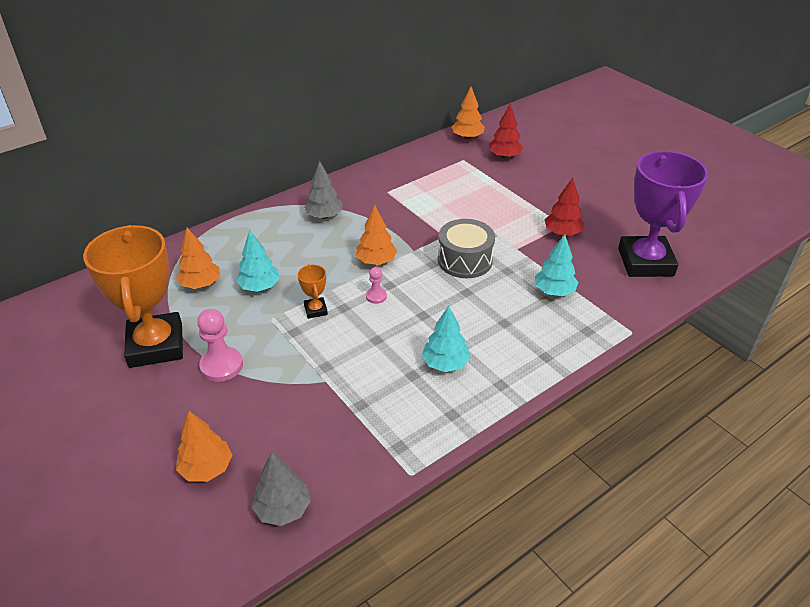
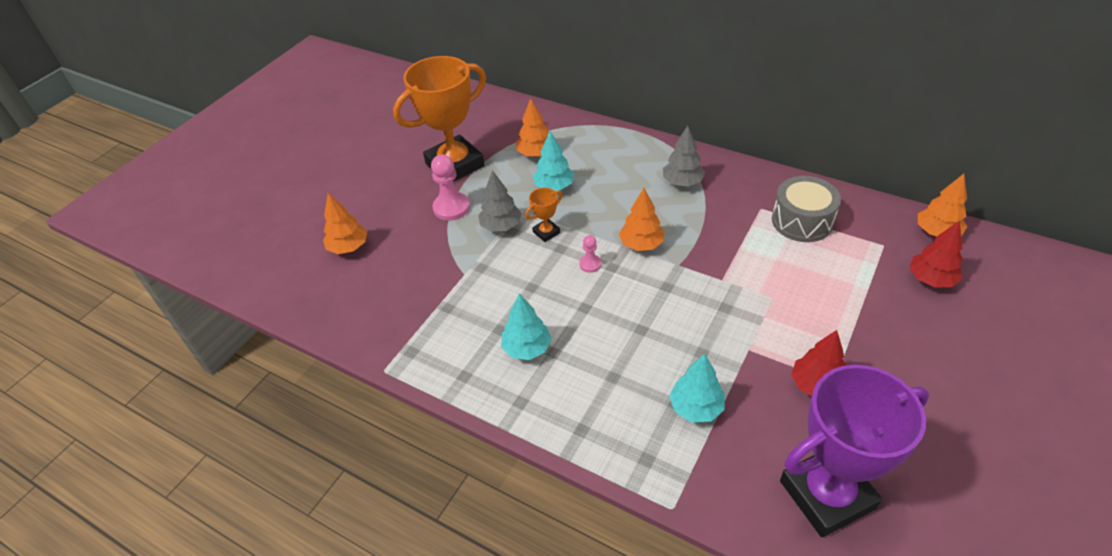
camera: 70 degrees right, 5 degrees up
(283, 509) = (325, 305): grey tree -> grey tree (501, 226)
(465, 260) = (693, 311): grey drum -> grey drum (802, 221)

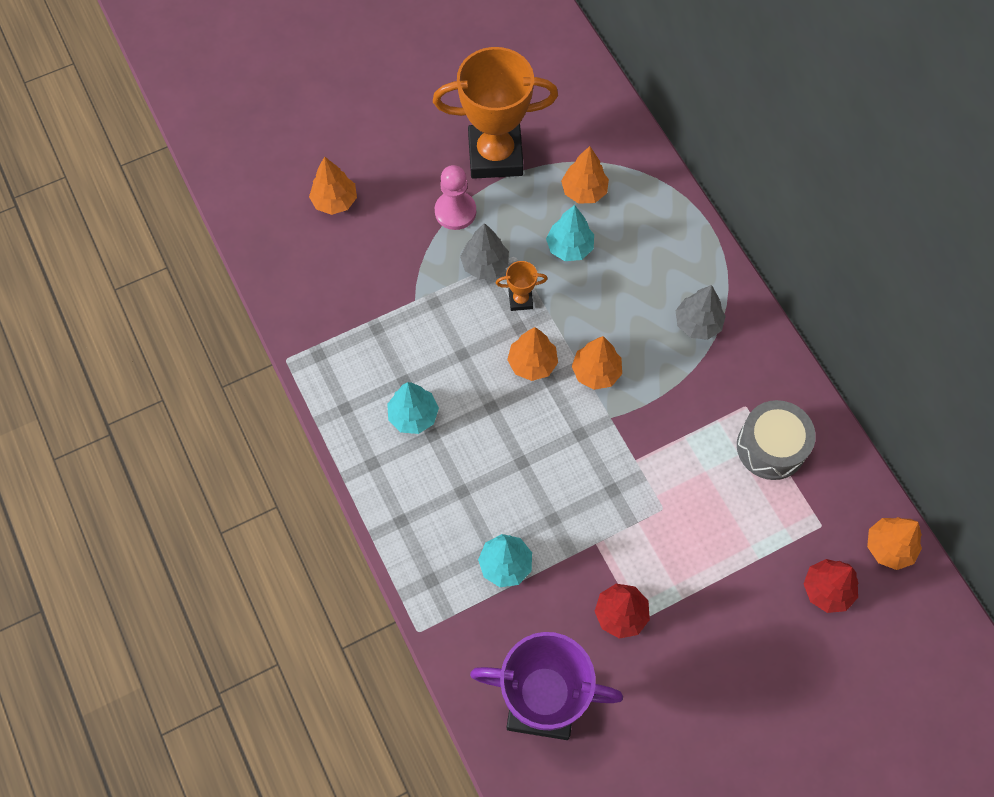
camera: 30 degrees right, 20 degrees up
(590, 264) = (532, 363): pink pawn -> orange tree

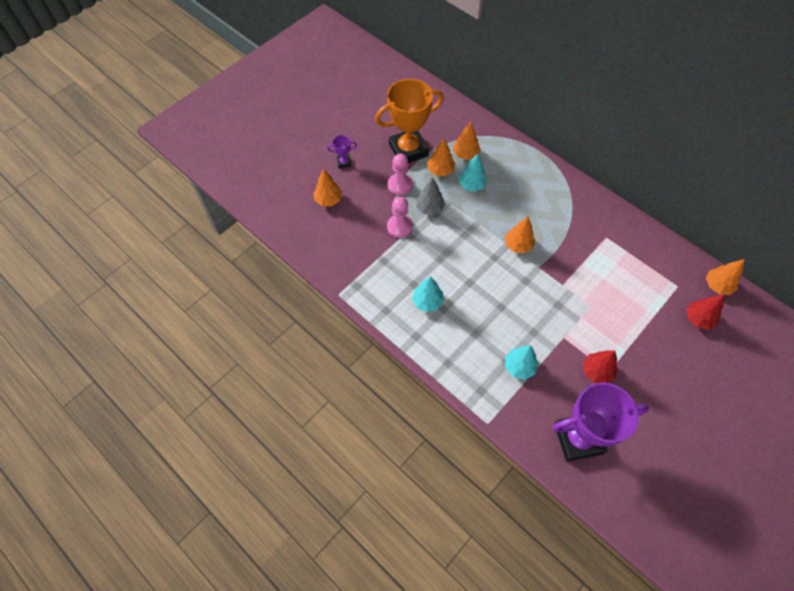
camera: 20 degrees left, 5 degrees down
(384, 146) = (344, 162): none -> purple trophy
(424, 281) = (400, 227): none -> pink pawn
(520, 300) = (458, 220): orange trophy -> none
(532, 363) = (481, 252): orange tree -> orange tree (440, 170)
(698, 323) = (559, 203): grey tree -> none
(771, 447) = (630, 254): grey drum -> none

